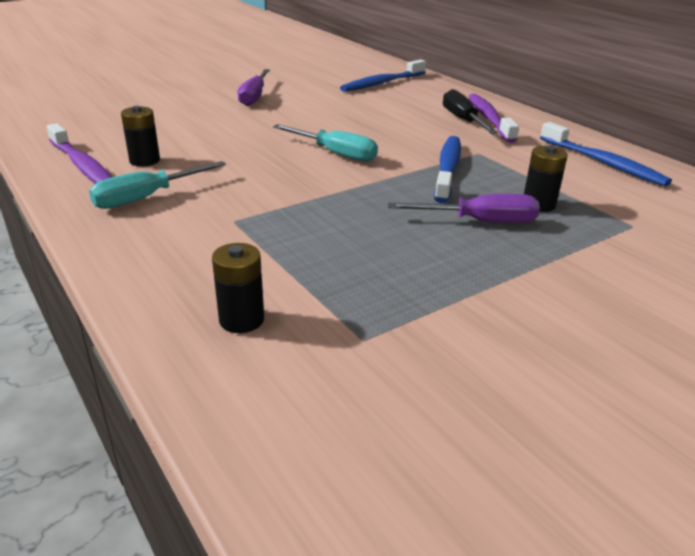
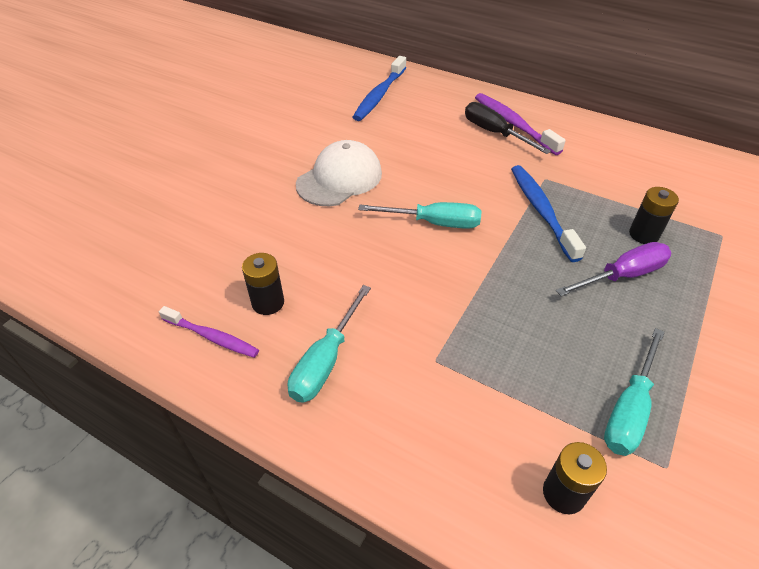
camera: 25 degrees left, 15 degrees up
(83, 166) = (212, 337): purple toothbrush -> purple toothbrush, size x0.65
(254, 97) = (279, 156): purple screwdriver -> none
(287, 116) = (339, 178): none -> white cap
(373, 295) = (629, 409): none -> turquoise screwdriver
(602, 162) = (642, 159): blue toothbrush -> none

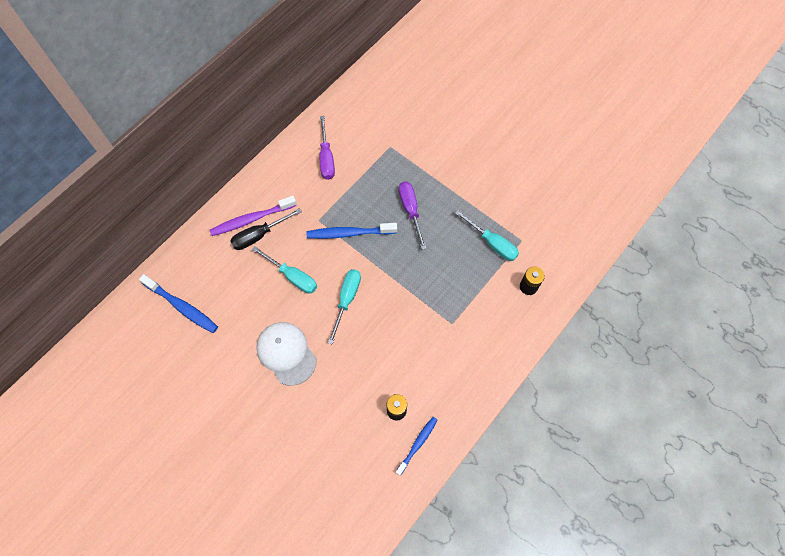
camera: 80 degrees left, 20 degrees up
(212, 337) = (417, 444): purple toothbrush -> blue toothbrush
(326, 361) = (444, 380): turquoise screwdriver -> turquoise screwdriver (292, 276)
(643, 234) = (381, 186): black battery -> none
(648, 172) = (326, 158): none -> purple screwdriver

